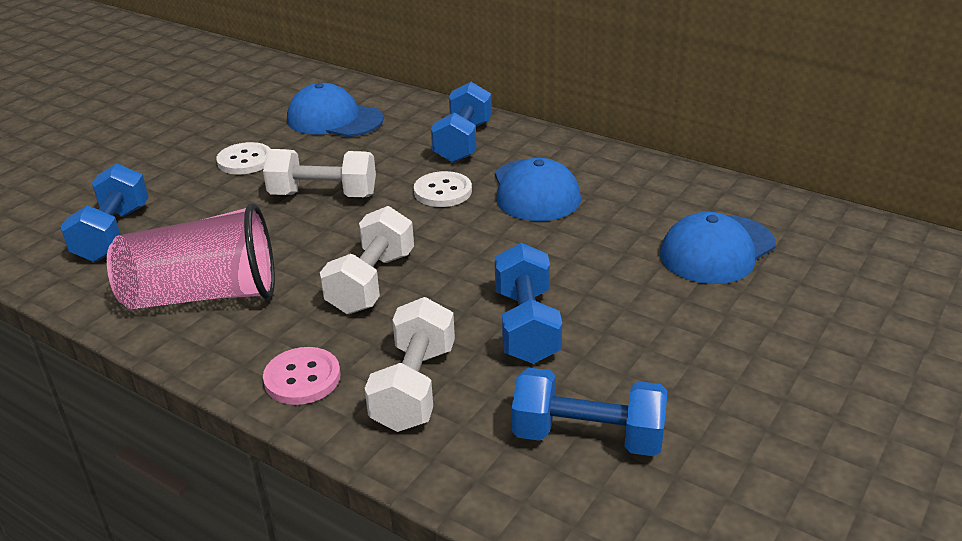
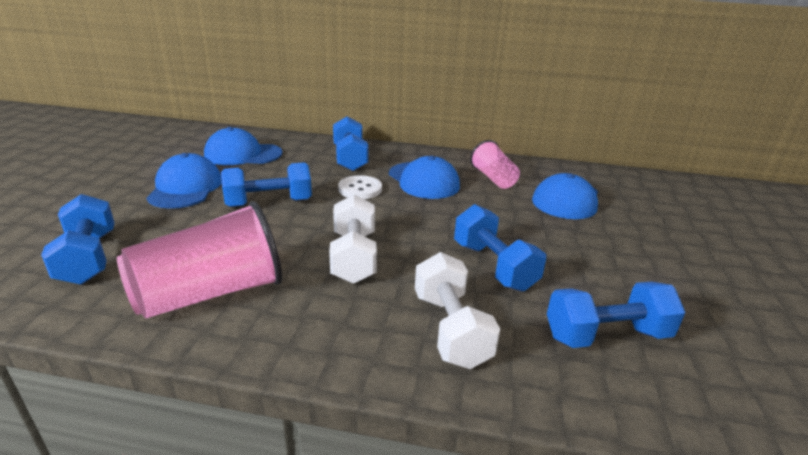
camera: 25 degrees left, 5 degrees down
(245, 161) = (186, 188): white button -> blue cap
(302, 378) = (351, 344): pink button -> none
(323, 195) = (269, 203): white dumbbell -> blue dumbbell
(637, 201) = (493, 178): none -> pink cup

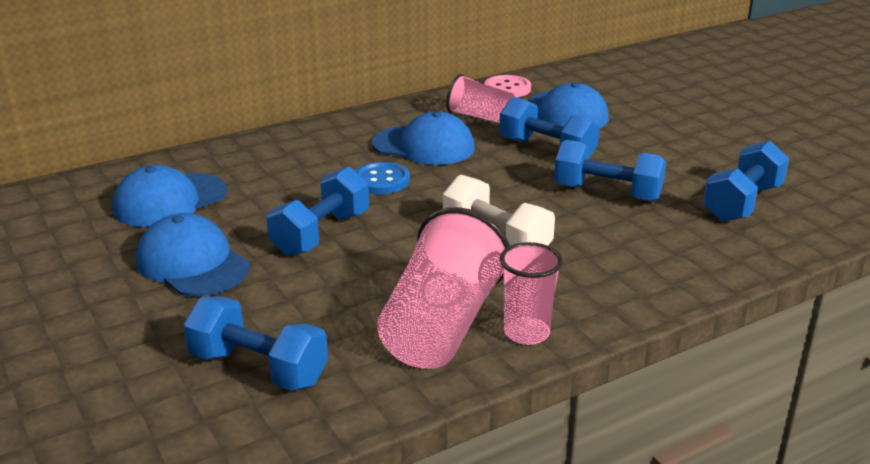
camera: 40 degrees left, 0 degrees up
(243, 332) = (526, 333): none -> pink cup
(350, 158) = (305, 154): blue dumbbell -> blue dumbbell (547, 150)
(360, 189) = (381, 180): white button -> blue button
(450, 329) = (653, 250): white dumbbell -> none
(546, 169) = (507, 88): none -> pink button

